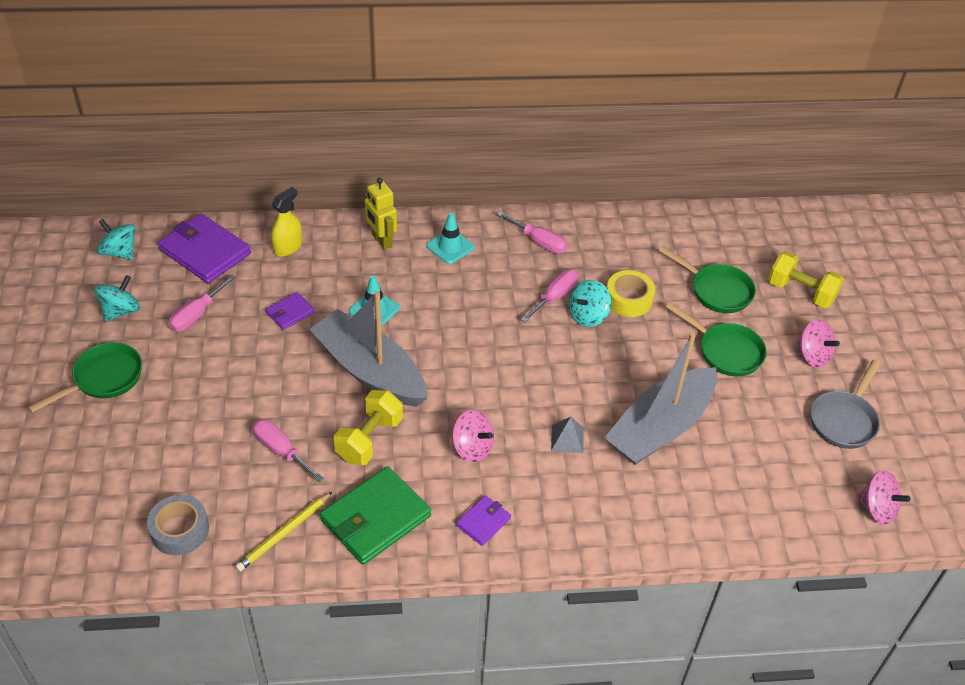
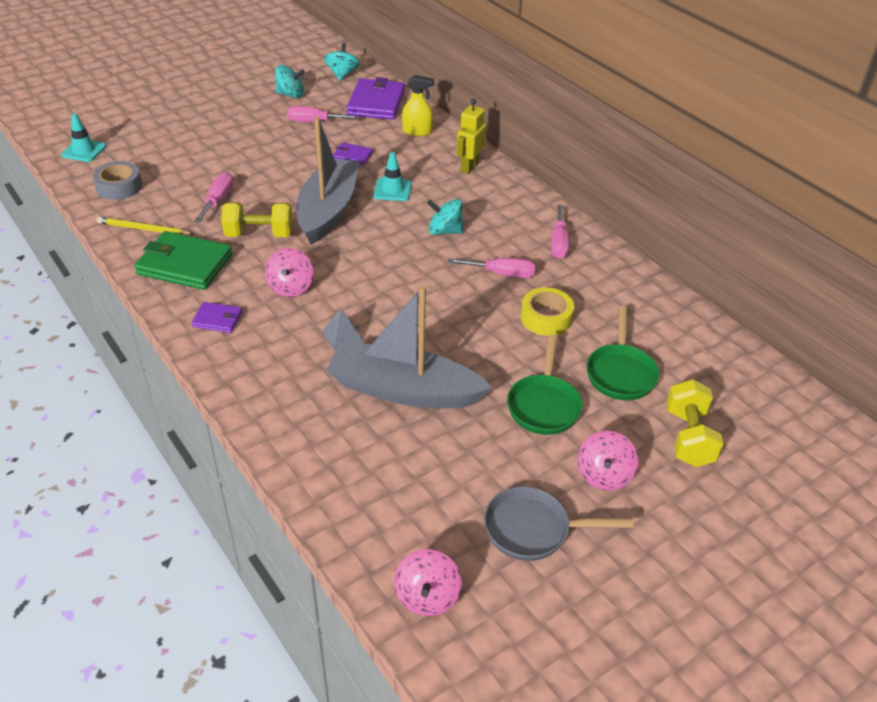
camera: 60 degrees right, 5 degrees down
(103, 379) = (226, 111): green pan -> none
(450, 247) = (499, 200): turquoise traffic cone -> turquoise traffic cone (84, 151)
(587, 316) = (499, 300): turquoise spinning top -> turquoise spinning top (445, 231)

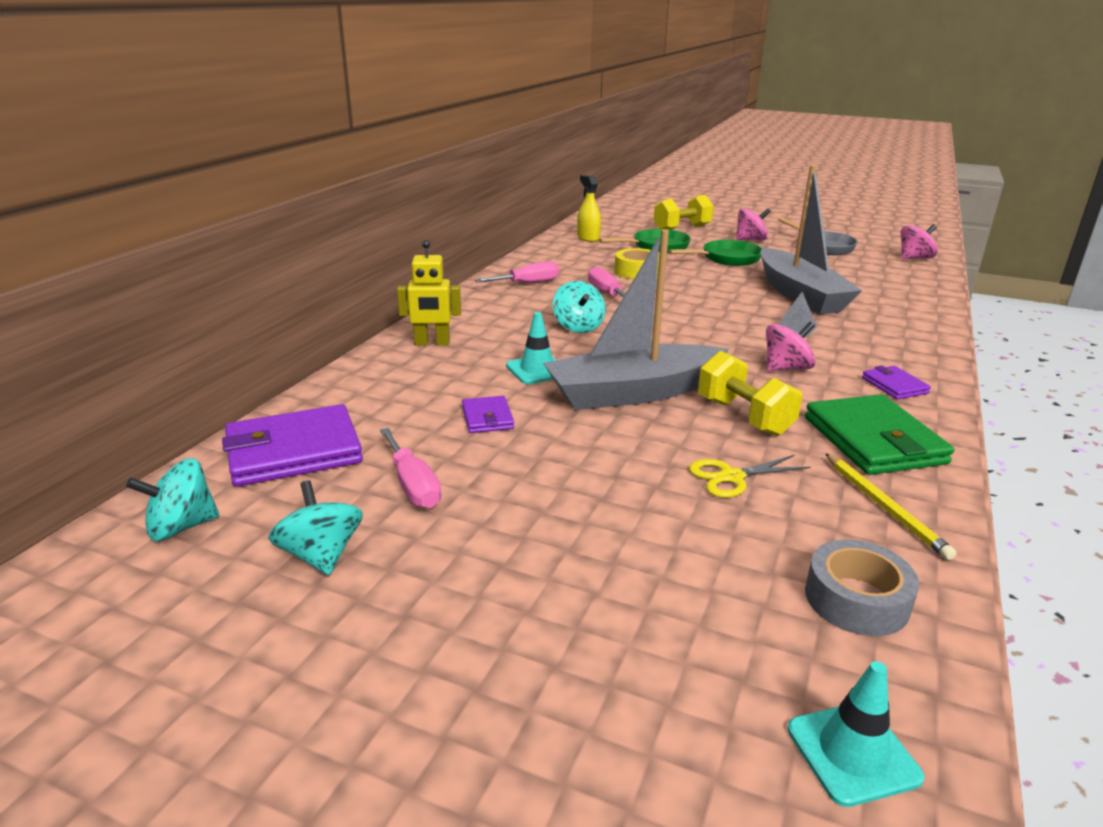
camera: 120 degrees left, 15 degrees down
(218, 200) = (731, 477): pink screwdriver -> yellow scissors
(417, 131) = (368, 394): yellow spray bottle -> yellow spray bottle (588, 238)

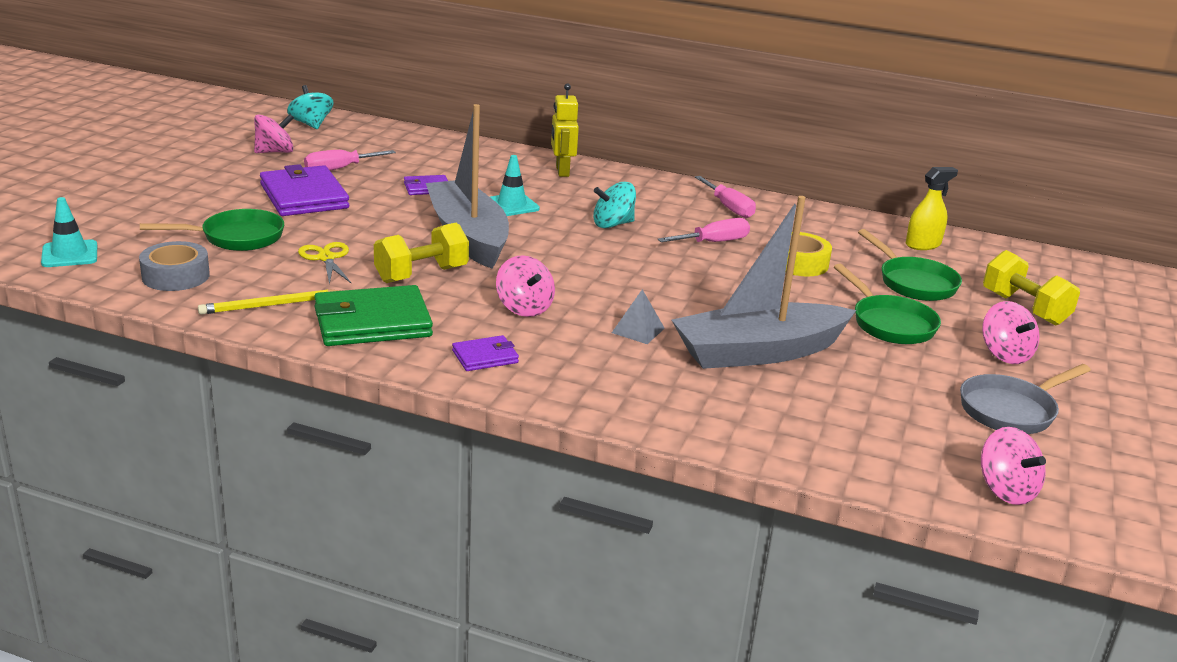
camera: 85 degrees right, 0 degrees up
(294, 451) = (386, 140): purple wallet -> purple wallet (304, 196)
(321, 555) = (275, 152): turquoise spinning top -> pink spinning top
(698, 557) = (236, 237): none -> green pan

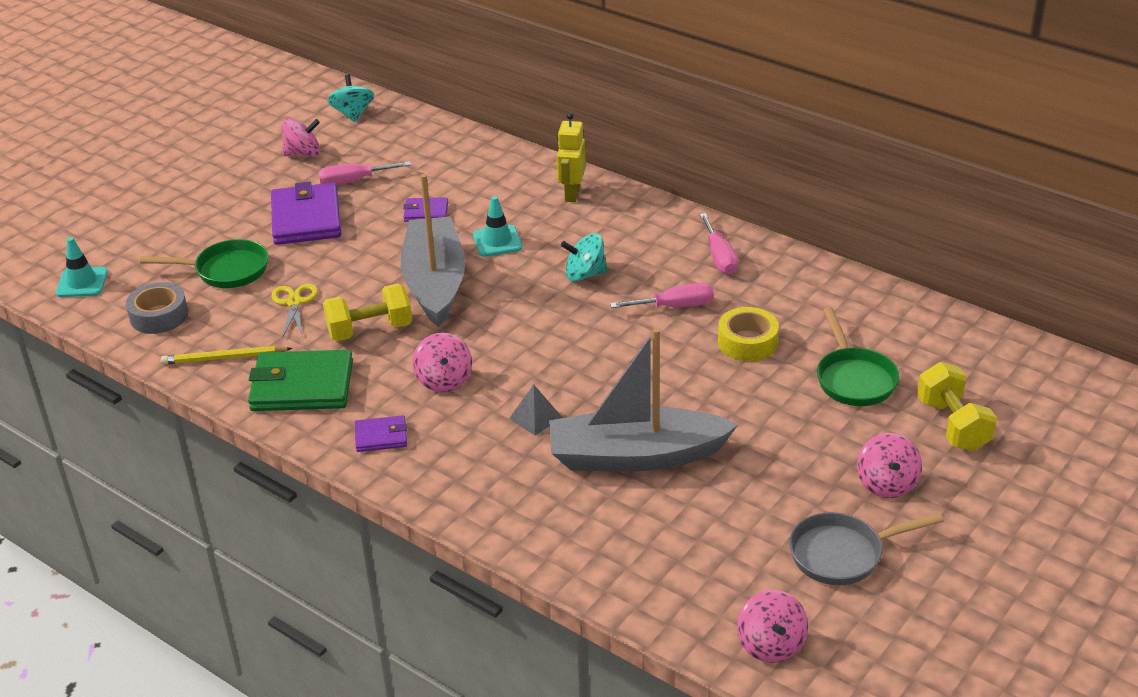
camera: 20 degrees right, 10 degrees up
(889, 323) = (791, 432): green pan -> none
(923, 244) = (901, 325): yellow spray bottle -> none

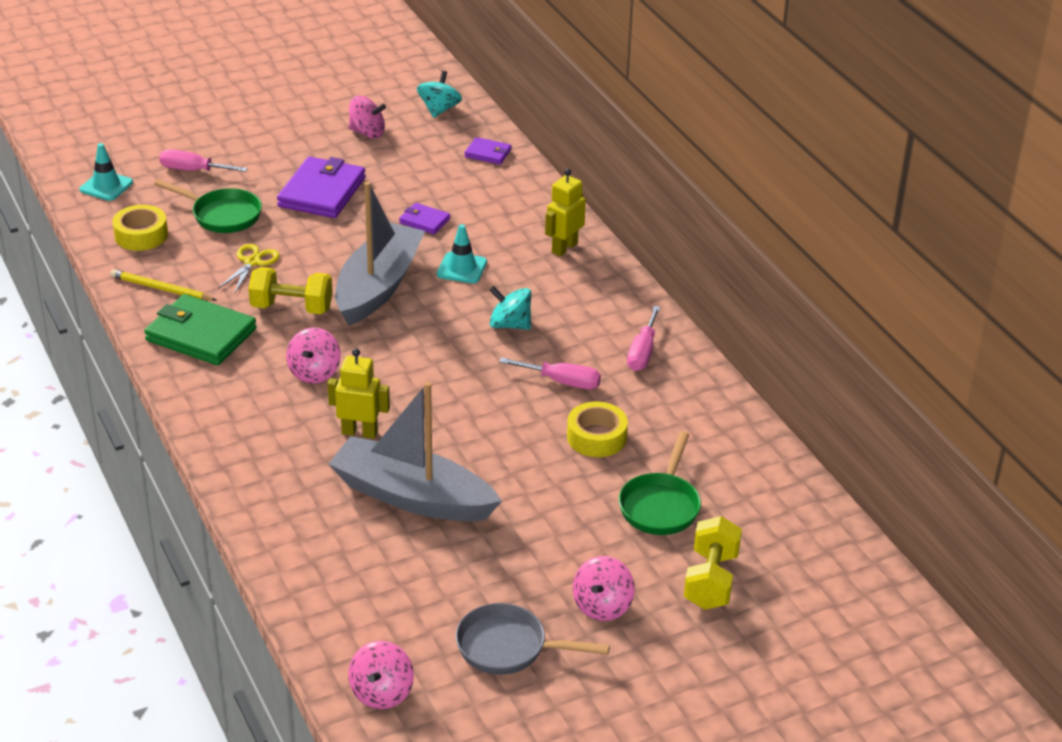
camera: 25 degrees right, 0 degrees up
(159, 316) = (141, 235): grey tape -> yellow tape
(354, 181) = (388, 172): pink screwdriver -> pink screwdriver (193, 170)
(381, 436) = (226, 400): purple wallet -> purple wallet (488, 153)
(535, 417) = (359, 432): grey pyramid -> yellow robot

